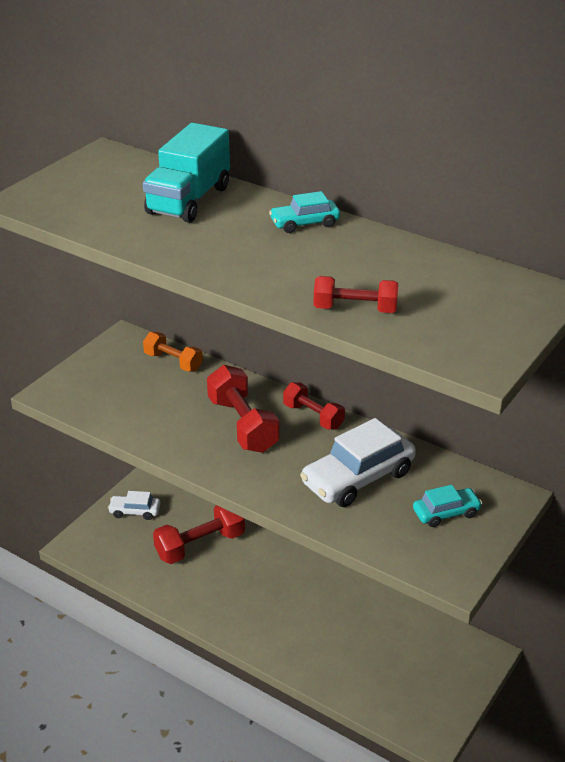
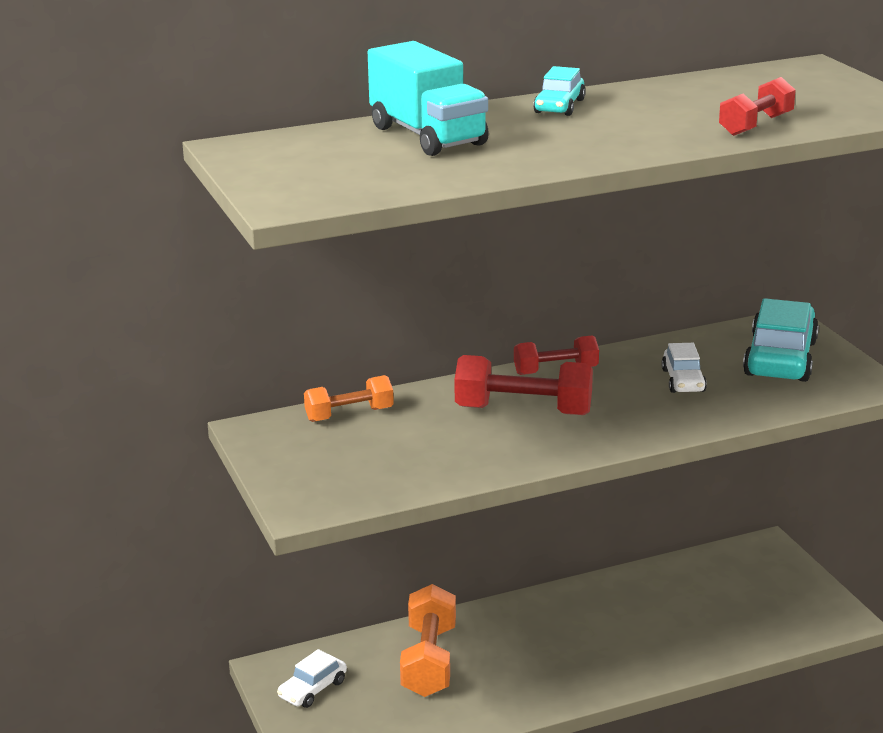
camera: 55 degrees left, 10 degrees down
(200, 545) = (429, 661): red dumbbell -> orange dumbbell
(358, 478) = (683, 380): white car -> white car, size x0.54
(446, 513) = (780, 358): turquoise car -> turquoise car, size x1.85

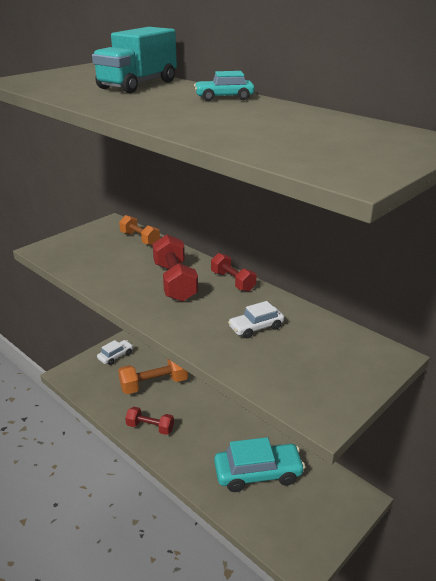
camera: 65 degrees right, 5 degrees up
(312, 689) = (115, 356): white car -> white car turned 120 degrees clockwise
(756, 125) = (241, 139): red dumbbell -> red dumbbell (150, 427)
(780, 358) = (327, 362): turquoise car -> turquoise car (258, 473)

